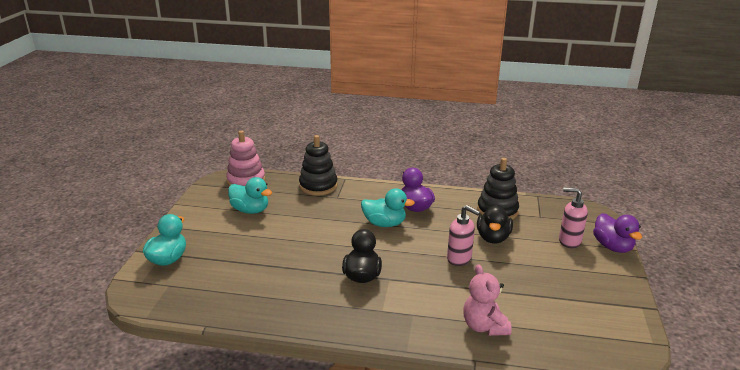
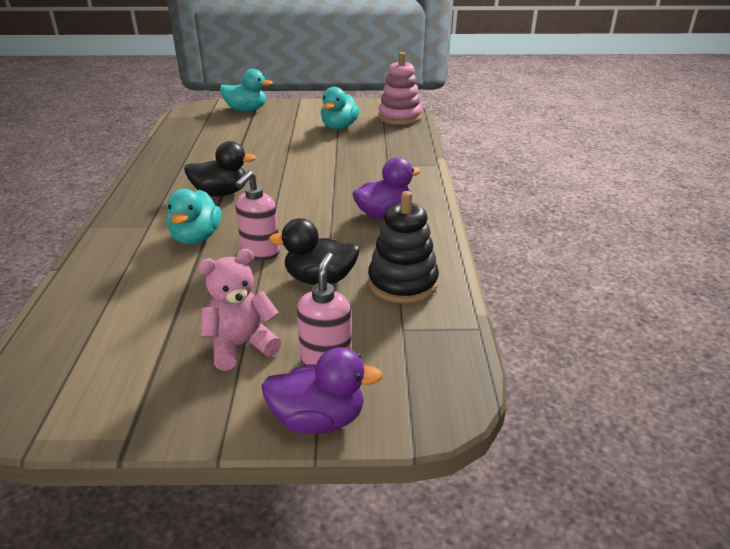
camera: 80 degrees right, 5 degrees up
(318, 186) = (409, 151): black stacking toy -> none
(384, 224) = (334, 197): turquoise duck -> turquoise duck (196, 237)
(484, 326) = (115, 274): pink teddy bear -> pink teddy bear (241, 345)
(612, 247) = (318, 419): purple duck -> purple duck turned 150 degrees counterclockwise

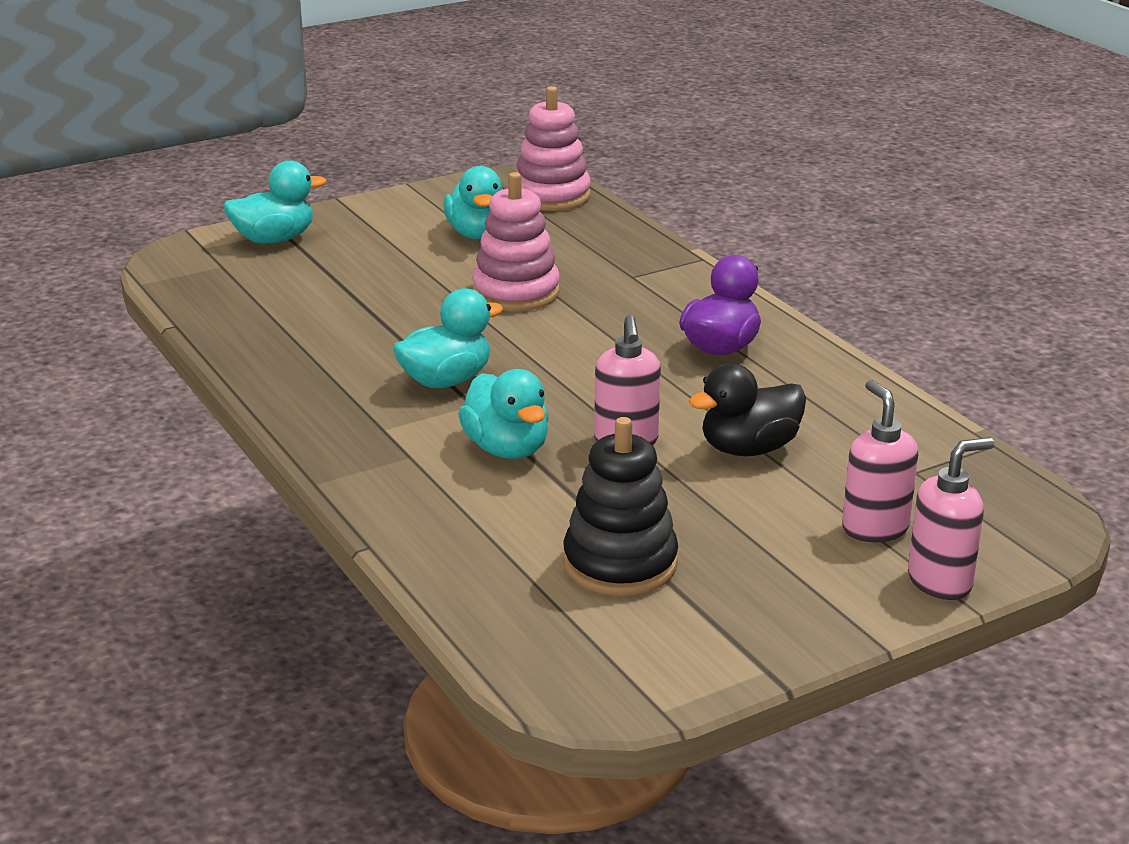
camera: 30 degrees left, 5 degrees down
(221, 193) = (446, 381): black duck -> turquoise duck
(241, 345) = (759, 547): pink teddy bear -> none
(317, 158) = (516, 293): none -> pink stacking toy
(318, 419) = (940, 582): purple duck -> pink soap dispenser
(402, 283) = (852, 423): black stacking toy -> black stacking toy (620, 564)

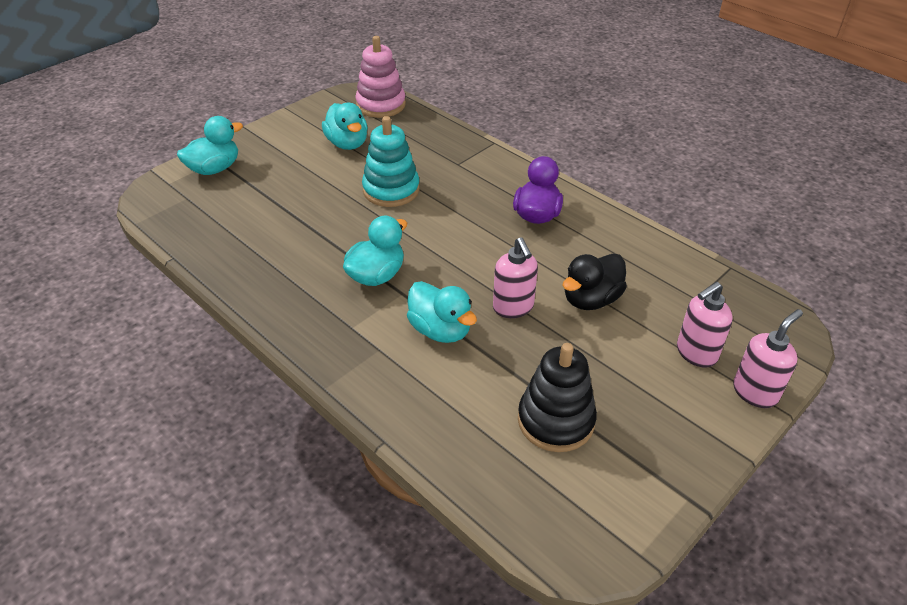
camera: 15 degrees left, 15 degrees up
(516, 293) = (391, 190): pink stacking toy -> turquoise stacking toy
(874, 528) = (696, 353): pink soap dispenser -> pink soap dispenser turned 90 degrees counterclockwise

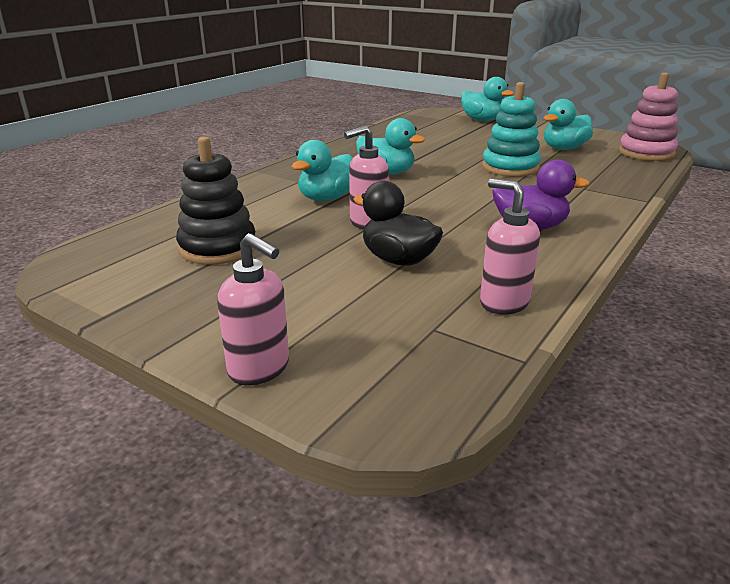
camera: 80 degrees right, 15 degrees down
(696, 353) = (325, 325): pink soap dispenser -> pink soap dispenser (503, 302)

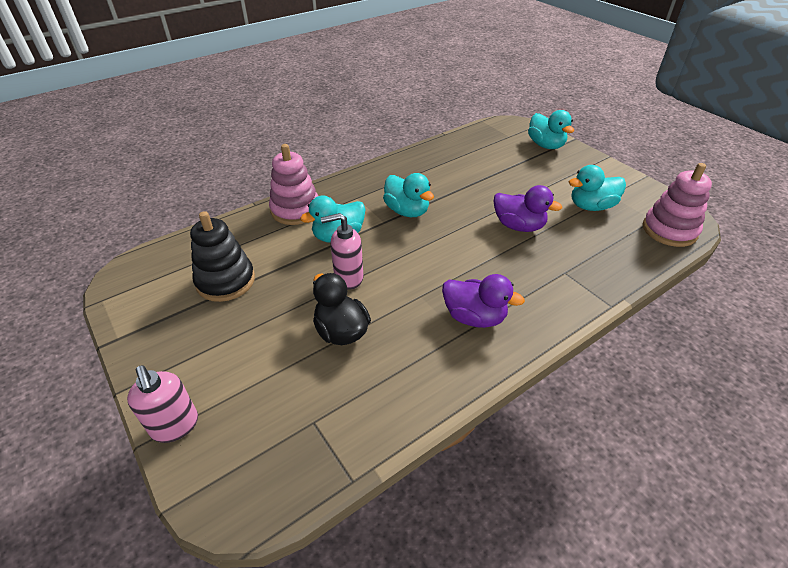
camera: 20 degrees right, 15 degrees up
(257, 188) = (295, 210): none -> pink stacking toy
(503, 302) = (384, 408): pink soap dispenser -> none
(510, 168) = (518, 226): turquoise stacking toy -> purple duck

